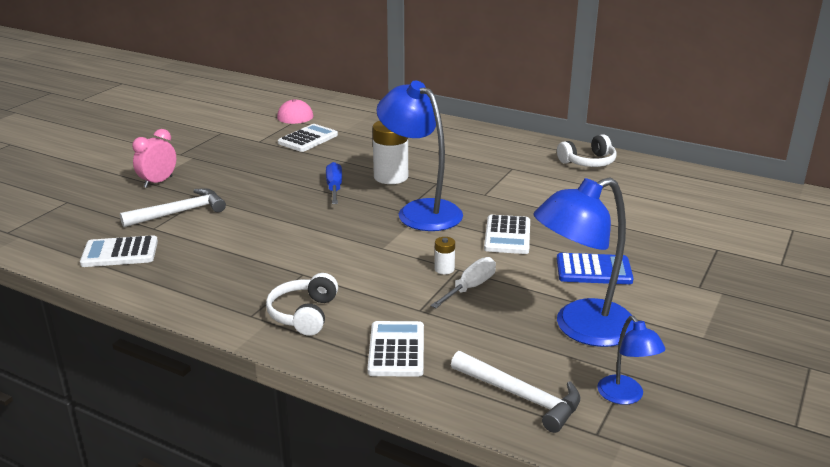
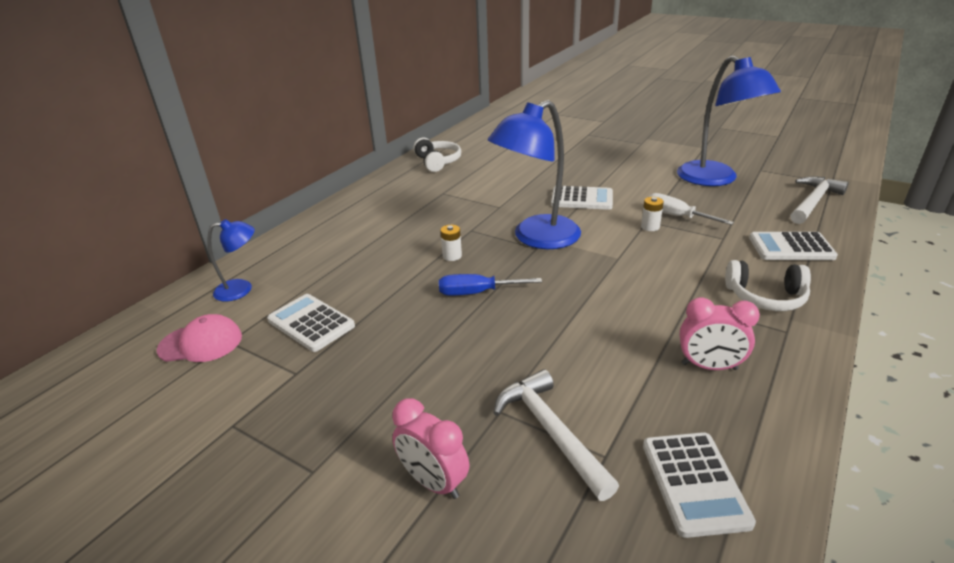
camera: 85 degrees left, 5 degrees up
(219, 272) = (709, 366): none -> pink clock
(391, 177) = (452, 256): white battery -> white battery, size x0.48
(593, 270) = (631, 171): blue calculator -> none
(625, 396) = (786, 172): blue lamp -> blue lamp (241, 289)

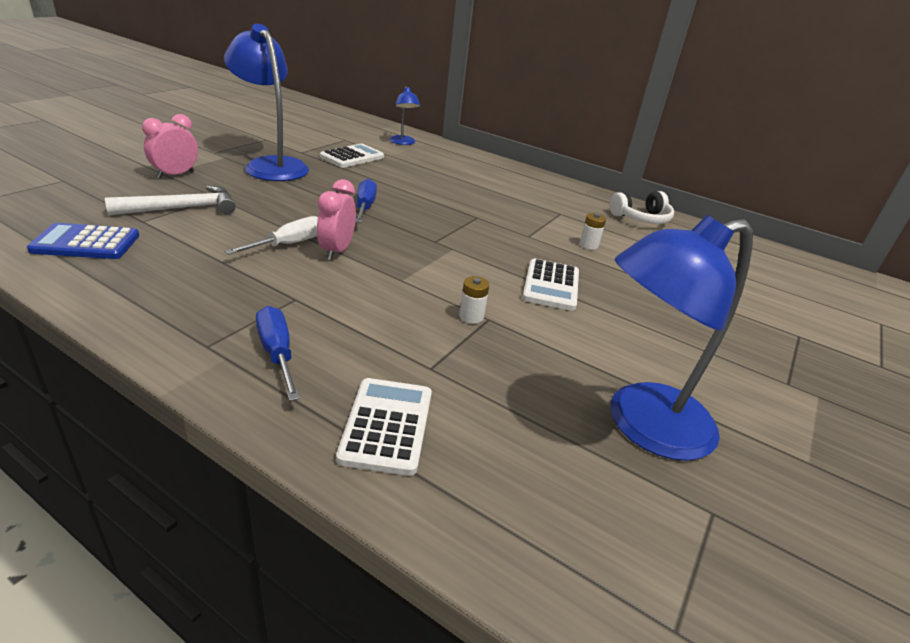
camera: 85 degrees right, 0 degrees up
(201, 343) = (346, 134): pink cap -> none
(452, 256) = (429, 204): white battery -> white battery (588, 245)
(536, 238) = (454, 244): blue lamp -> blue lamp (271, 165)
(677, 216) = (500, 345): white screwdriver -> white screwdriver (288, 244)
(694, 483) = (86, 243): white calculator -> blue calculator
(709, 366) = (193, 282): pink clock -> pink clock (337, 251)
(765, 297) = (277, 354): white headphones -> blue screwdriver
(813, 202) = (557, 534): white hammer -> none

